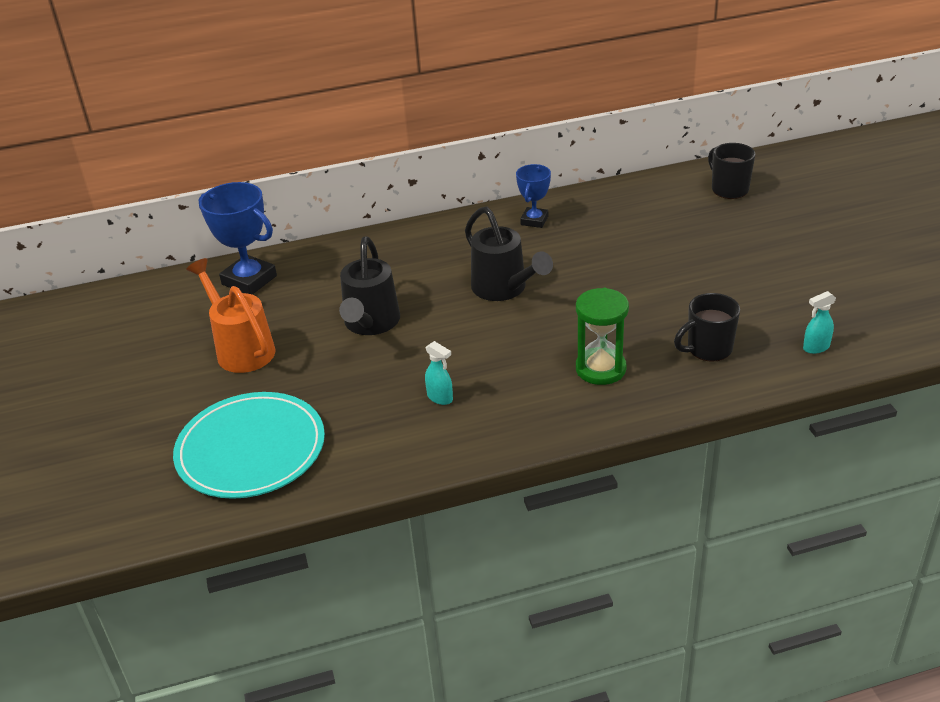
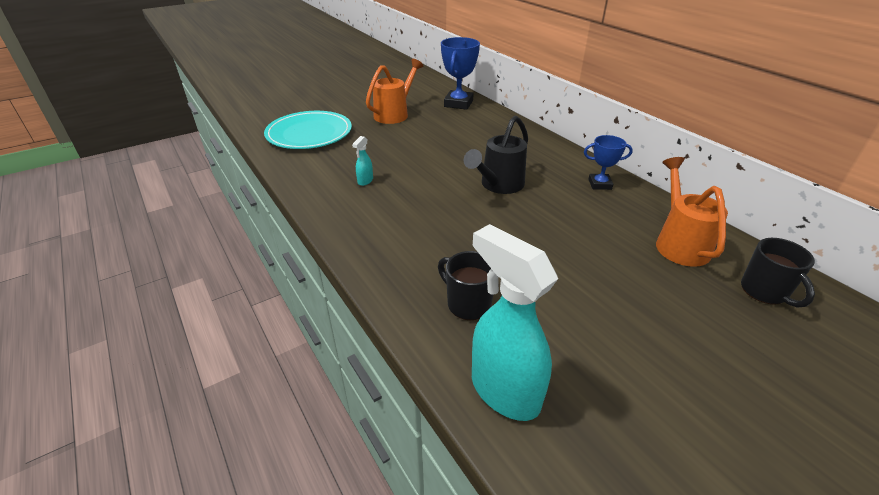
camera: 70 degrees right, 0 degrees up
(370, 324) = (433, 145): black watering can -> none
(600, 369) = (417, 244): green hourglass -> none
(653, 206) = (679, 243): none -> orange watering can
(729, 189) = (765, 292): black mug -> black mug turned 120 degrees clockwise
(816, 347) = (504, 391): turquoise spray bottle -> turquoise spray bottle, size x2.35

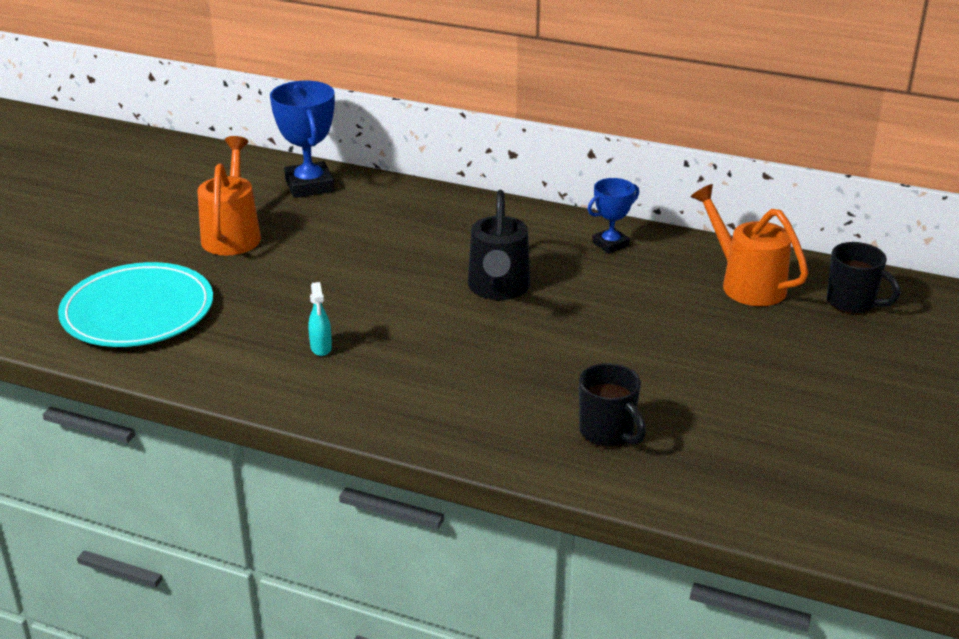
camera: 35 degrees left, 5 degrees down
(467, 304) = (608, 433): black mug -> black mug turned 135 degrees counterclockwise
(504, 391) = (719, 489): turquoise spray bottle -> none

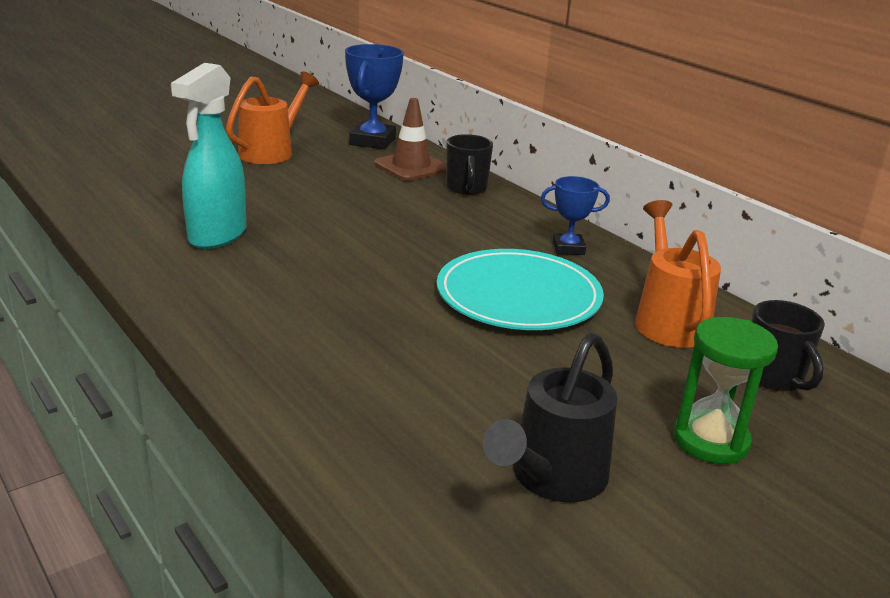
camera: 30 degrees right, 5 degrees down
(138, 311) = (135, 173): turquoise plate -> turquoise plate (518, 296)
(321, 348) = (217, 236): turquoise spray bottle -> turquoise spray bottle, size x2.35
(383, 204) = (411, 167): none -> brown traffic cone
(498, 288) = (419, 246): black watering can -> black watering can (552, 478)
(608, 433) = (353, 386): black mug -> black mug (466, 188)
(862, 368) = (710, 440): none -> green hourglass

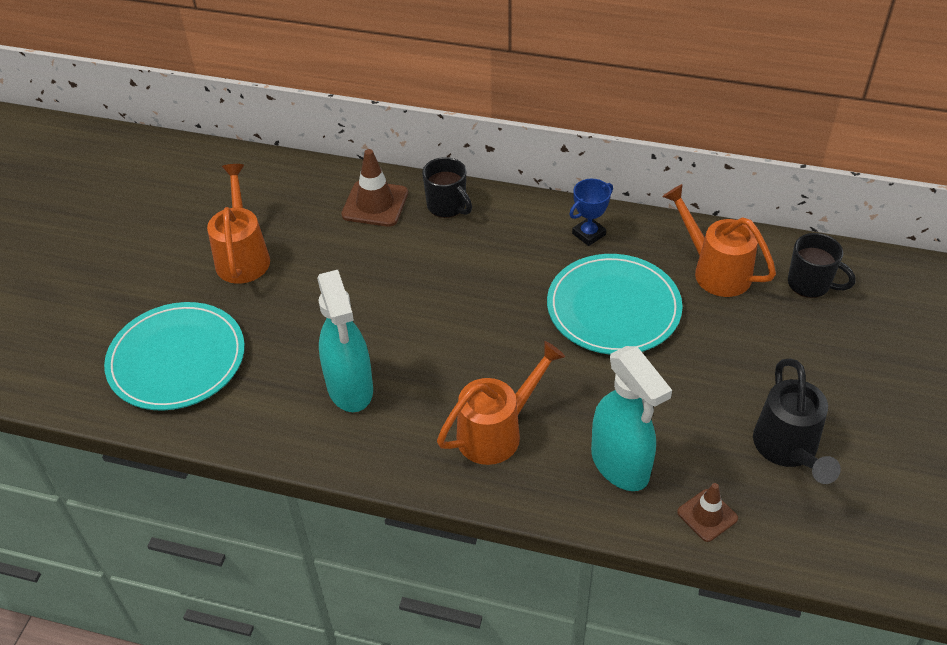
camera: 35 degrees left, 20 degrees up
(137, 173) = (177, 359): none -> turquoise plate
(280, 311) = (497, 432): none -> orange watering can
(349, 389) = (620, 465): none -> turquoise spray bottle
(372, 141) = (302, 187): blue trophy -> none
(374, 472) = (707, 515): none -> brown traffic cone
(710, 440) = (827, 362): green hourglass -> none

